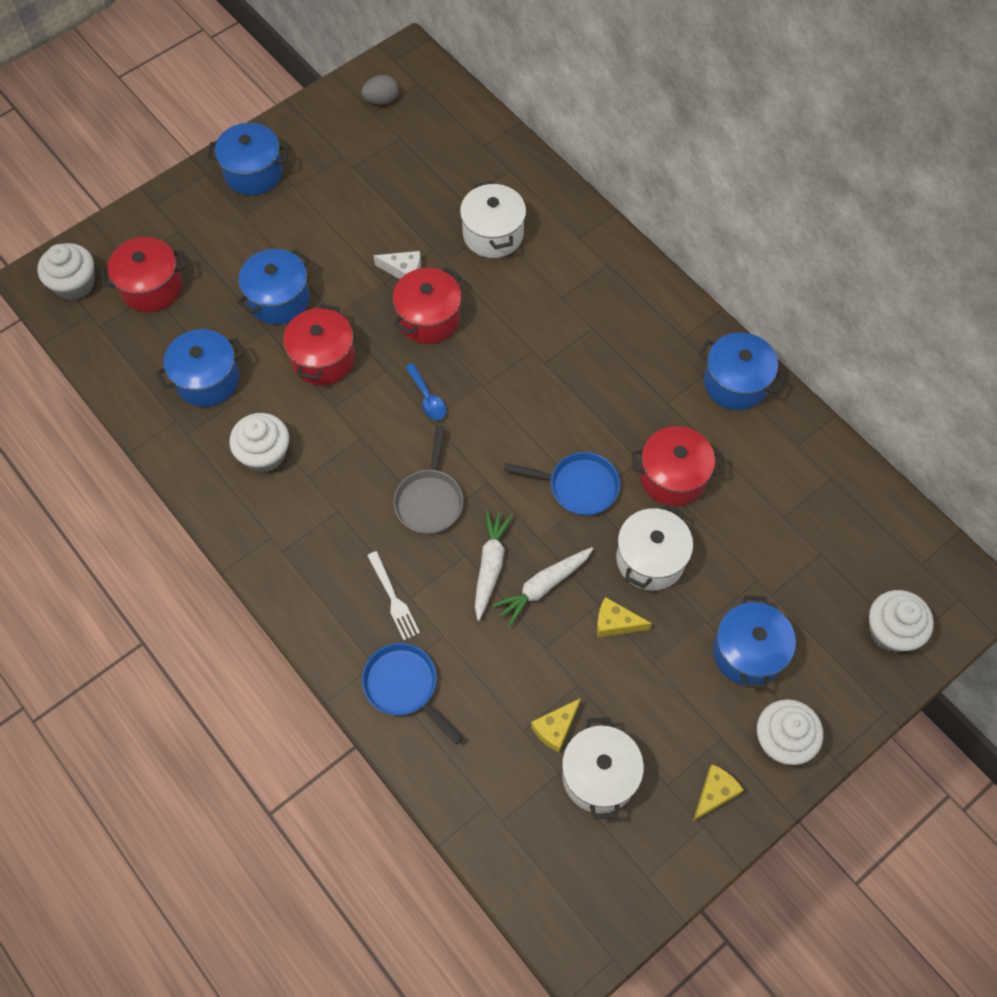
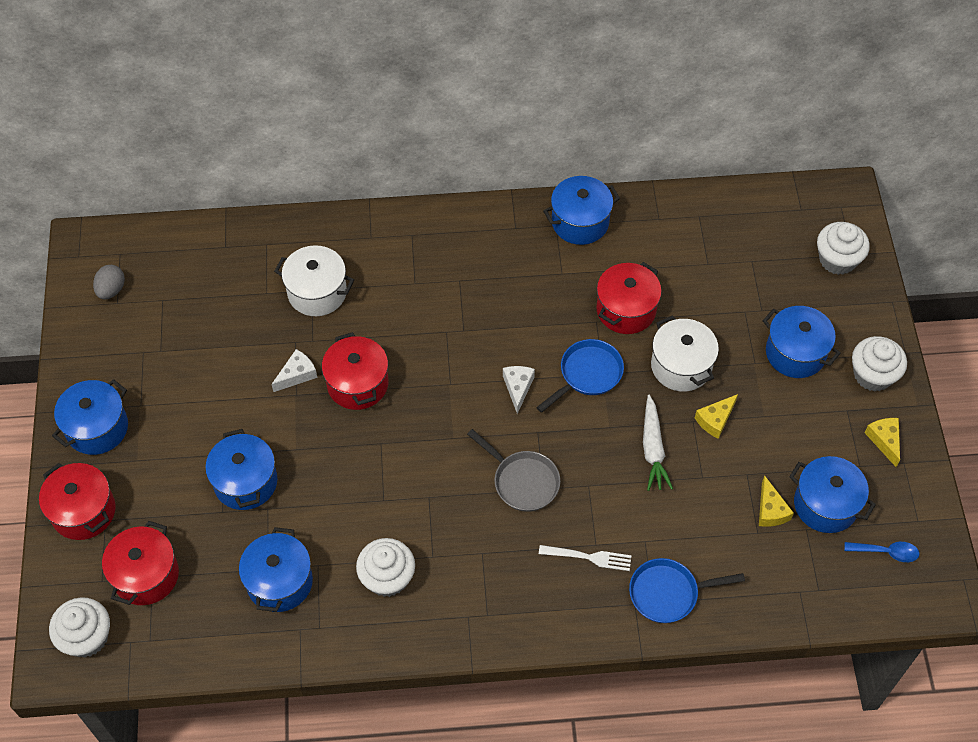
camera: 55 degrees left, 5 degrees down
(323, 359) = (332, 482): red pot -> red pot (83, 511)
(427, 398) = (430, 428): blue spoon -> blue spoon (886, 552)
(490, 565) = (610, 473): white carrot -> none
(520, 439) = (518, 388): none -> white cheese
(599, 776) = (825, 504): white pot -> blue pot

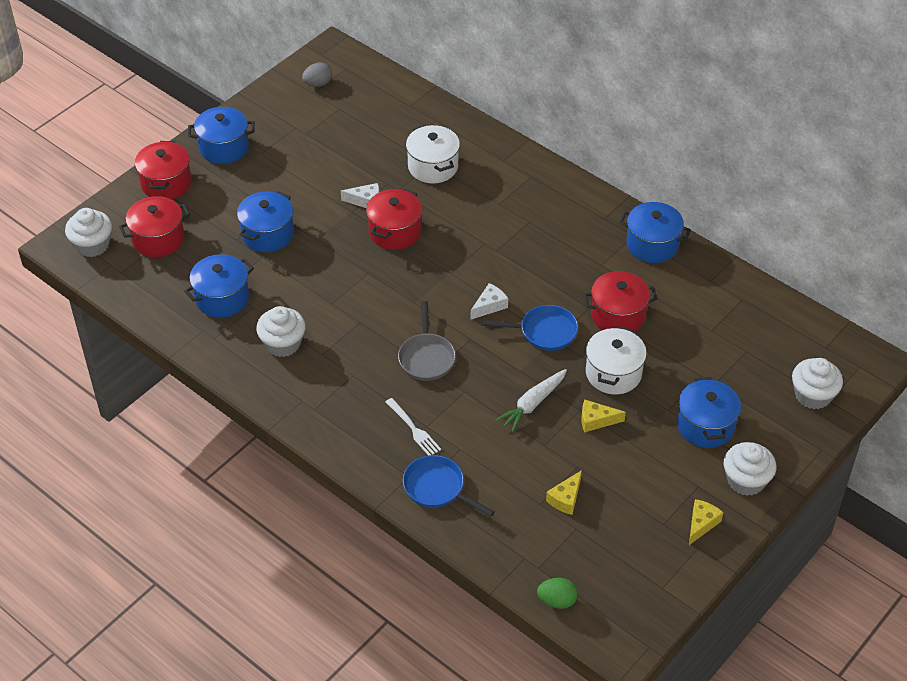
camera: 45 degrees right, 10 degrees down
(825, 504) = (608, 526): blue pot -> none
(863, 605) = (557, 601): none -> green egg
(886, 552) = (614, 586): blue spoon -> none

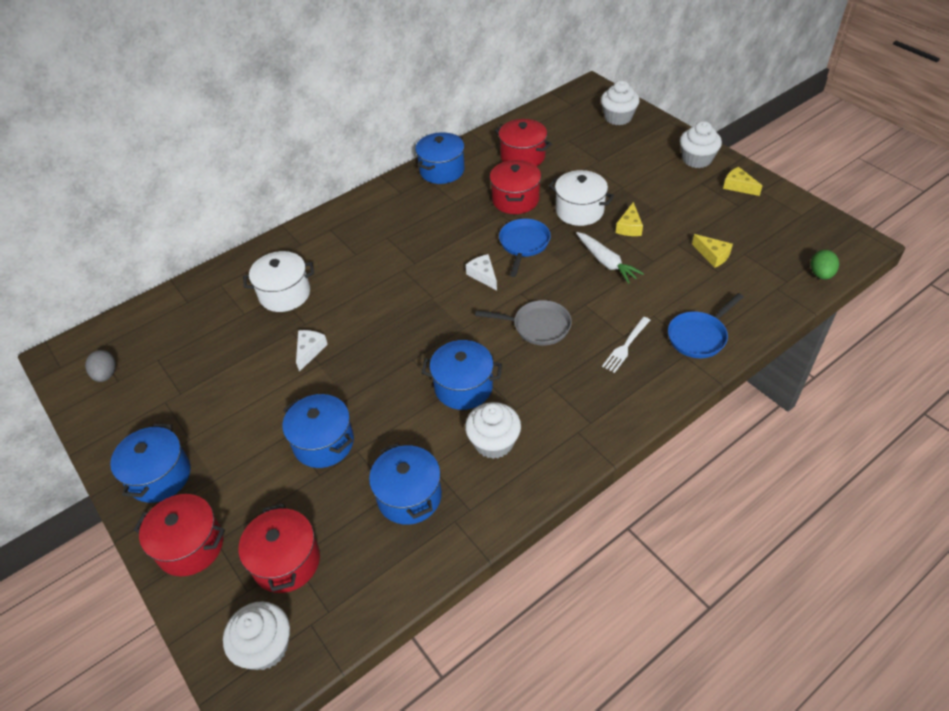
camera: 75 degrees left, 0 degrees up
(395, 232) = (363, 332): red pot -> red pot (522, 157)
(413, 429) = (626, 346): white fork -> white fork turned 150 degrees clockwise
(705, 426) = (641, 171): blue pot -> blue pot (463, 387)

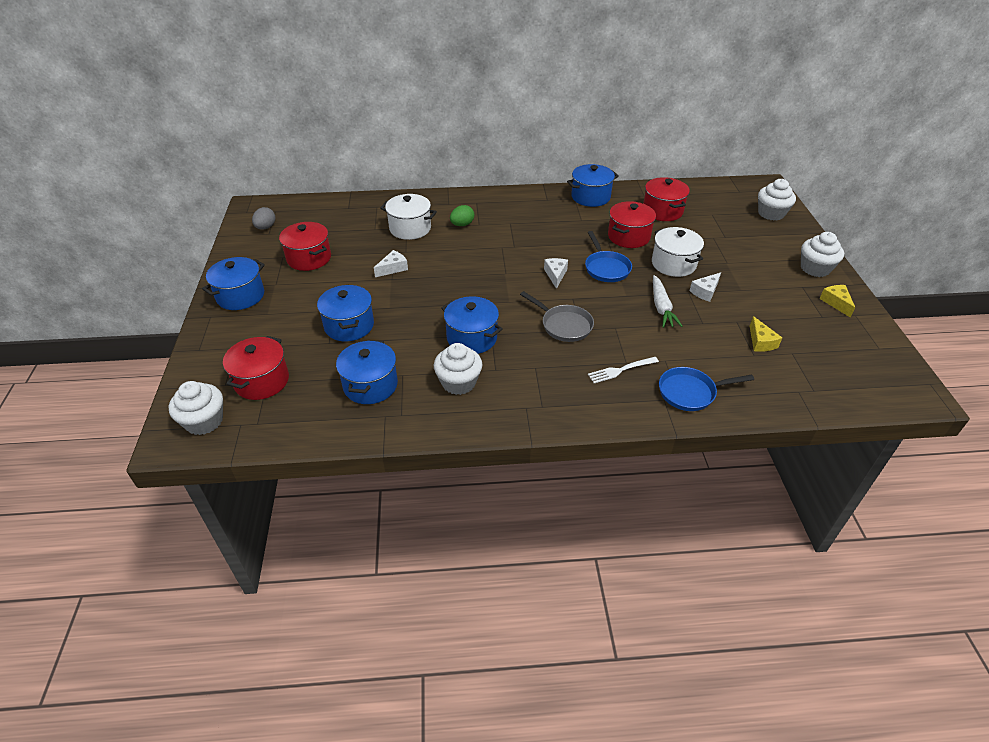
camera: 30 degrees right, 5 degrees down
(190, 546) = (219, 342): red pot -> red pot (309, 258)
(523, 244) = (606, 268): blue pan -> blue pan turned 120 degrees clockwise
(629, 227) = (705, 292): yellow cheese -> white cheese
(820, 274) = (853, 400): green egg -> green egg (462, 225)

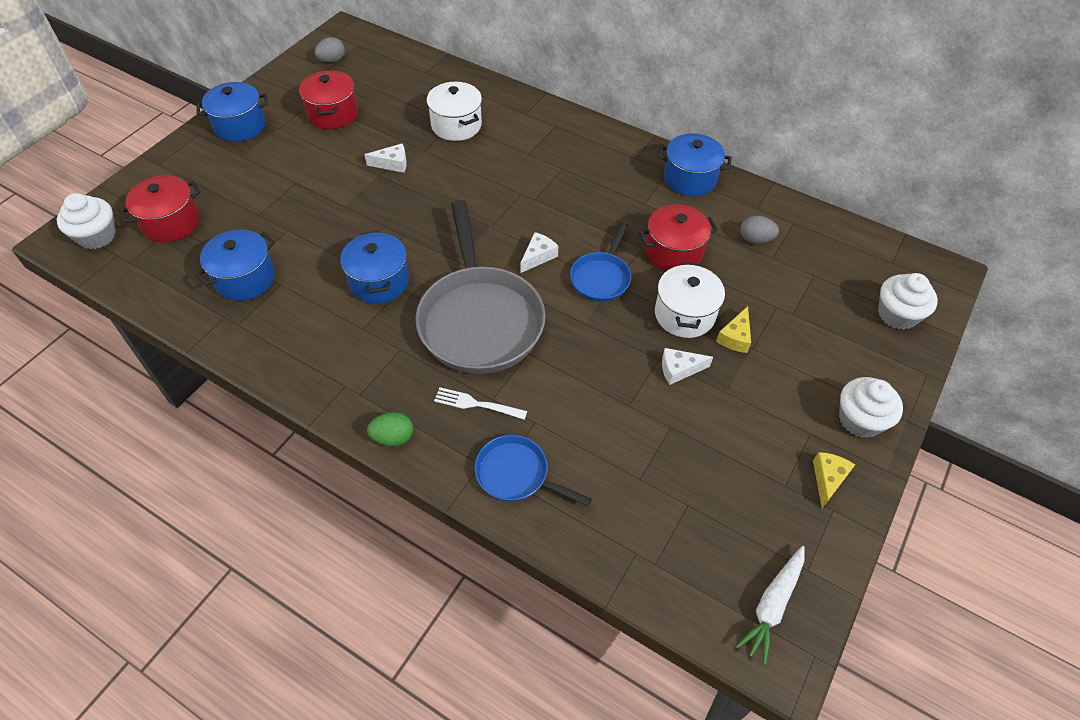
camera: 35 degrees right, 10 degrees up
(349, 326) = (291, 206): blue pot -> none
(458, 382) = (317, 322): white cupcake -> none
(462, 225) = (511, 146): green egg -> green egg (393, 437)
(564, 325) = (479, 319): grey pan -> grey pan, size x1.99
(661, 307) = (605, 359): white carrot -> white carrot (772, 606)
(662, 211) = (755, 239): red pot -> grey egg
(760, 342) = (667, 468): yellow cheese -> yellow cheese (735, 337)

